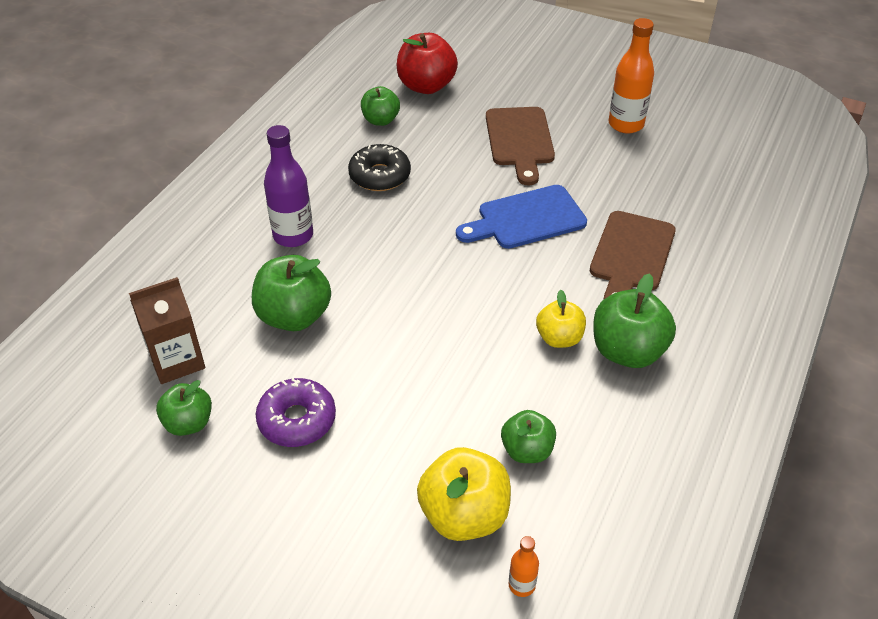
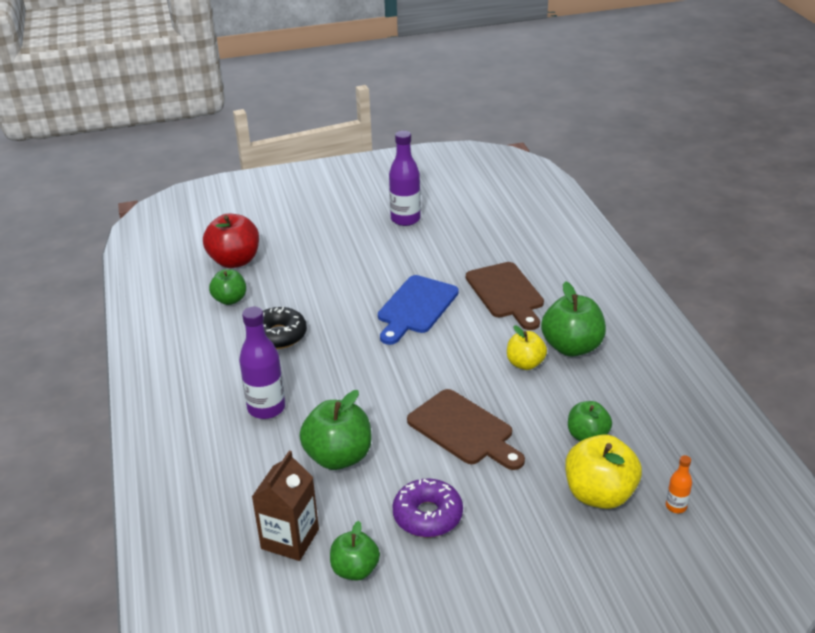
camera: 40 degrees left, 10 degrees down
(519, 140) = (349, 263): brown cutting board -> brown cutting board (464, 430)
(626, 124) = (405, 219): orange bottle -> purple bottle

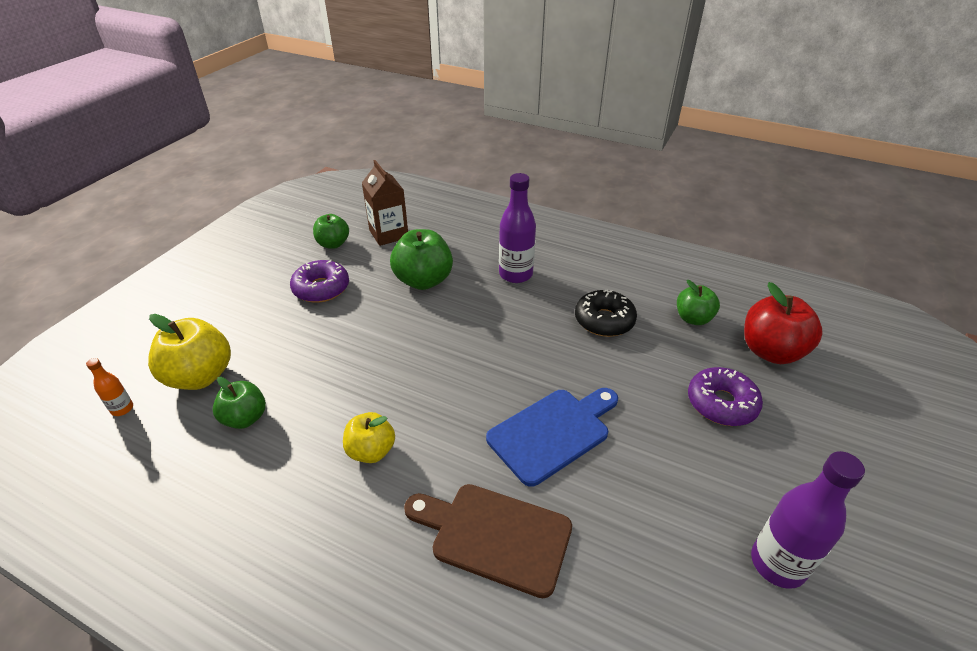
camera: 130 degrees right, 5 degrees up
(311, 263) = (721, 403): none -> purple donut
(415, 307) = (553, 433): blue cutting board -> blue cutting board turned 75 degrees clockwise
(464, 430) = (359, 352): brown cutting board -> none
(572, 347) = (341, 513): green apple -> none

